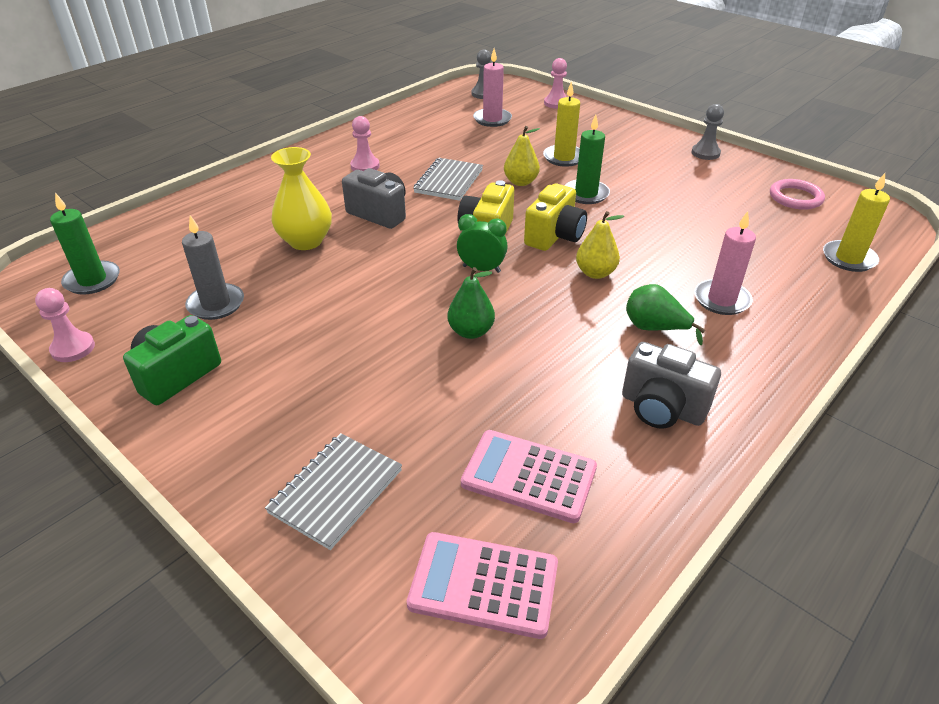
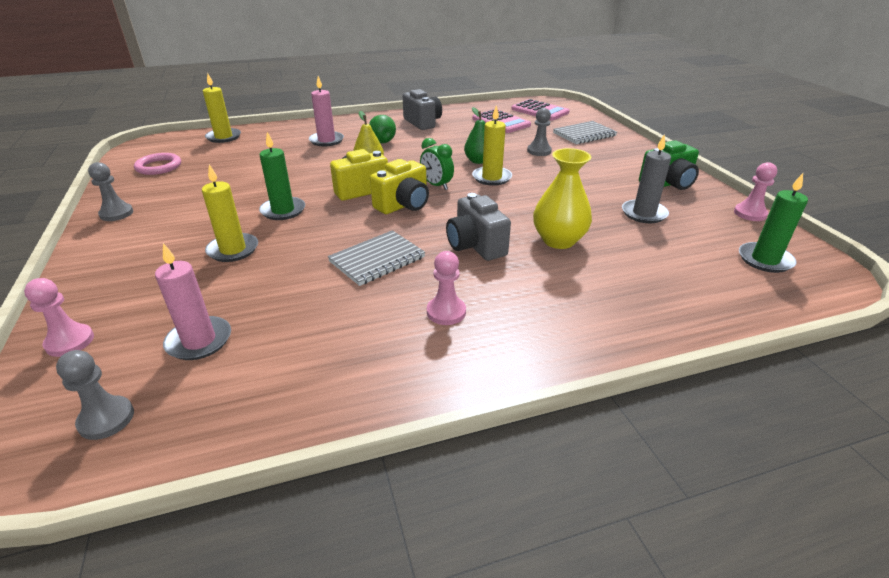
camera: 150 degrees left, 5 degrees down
(397, 392) = (539, 151): none -> grey pawn
(427, 304) = (492, 178): none -> yellow candle
(520, 182) = (315, 237): yellow pear -> none

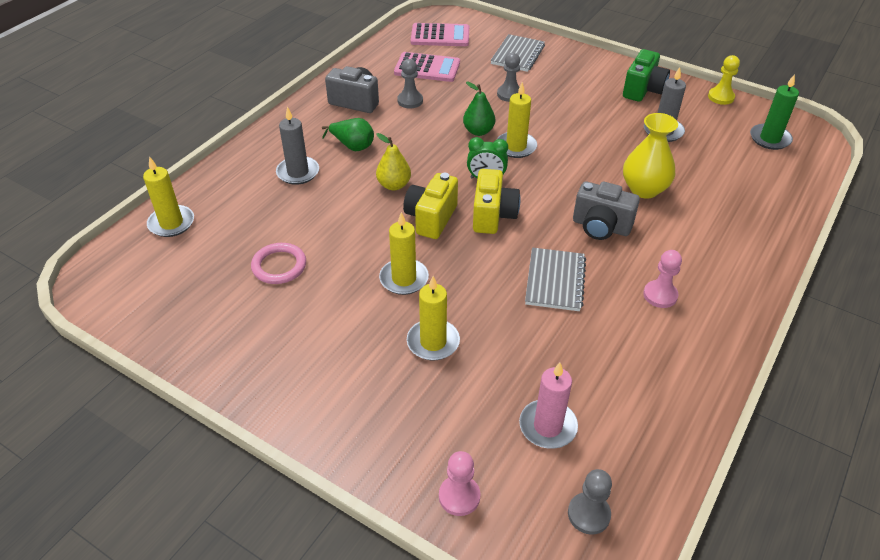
camera: 40 degrees left, 10 degrees up
(116, 213) = (249, 377): grey pawn -> grey pawn (410, 101)
(159, 167) = (176, 301): pink ring -> pink ring (279, 266)
(283, 210) = (404, 279): green candle -> yellow candle
(326, 140) = (298, 172): pink candle -> grey candle
(750, 213) = (721, 97): pink pawn -> yellow pawn

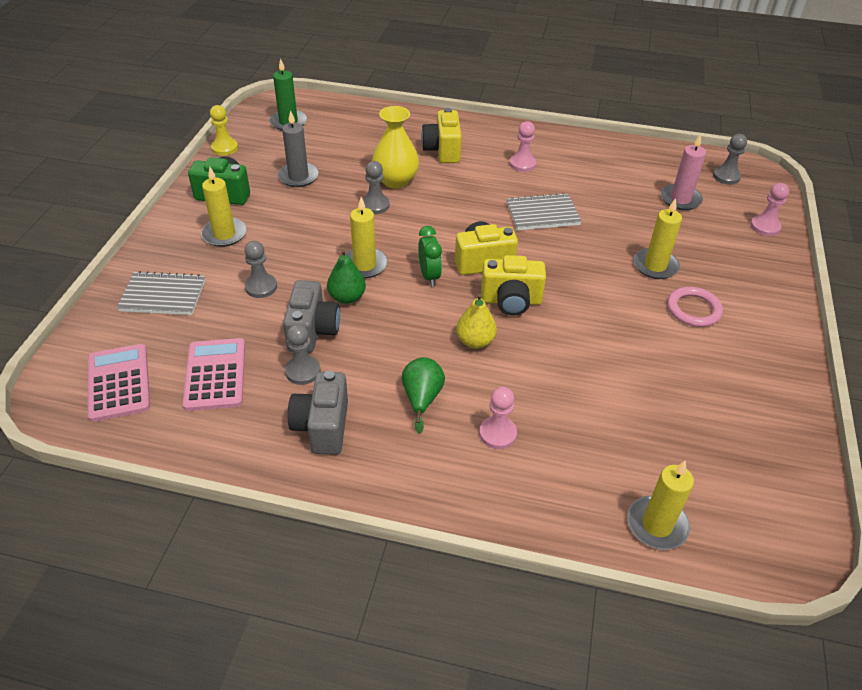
camera: 110 degrees left, 0 degrees up
(279, 266) = (648, 393): pink ring -> pink ring (693, 309)
(298, 172) = (497, 434): grey candle -> pink pawn
(404, 279) = (601, 299): yellow candle -> yellow candle (224, 234)
(601, 227) = (460, 198): grey camera -> grey camera (312, 331)
(603, 168) = (375, 205): none -> grey pawn
(700, 236) = (442, 150): none -> yellow camera

